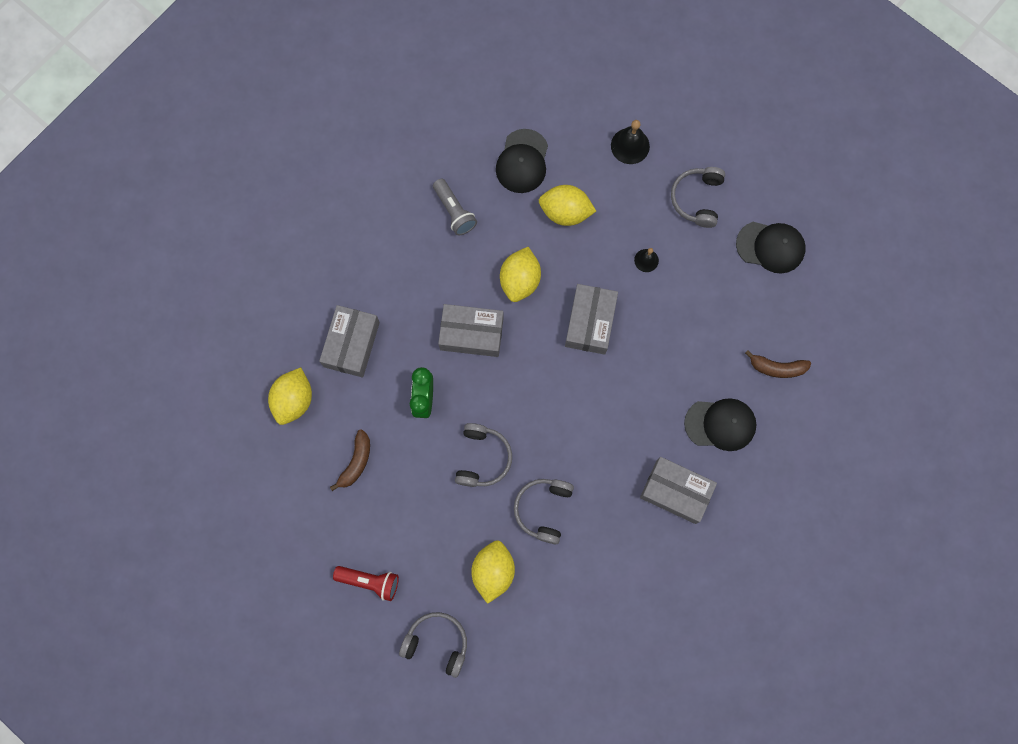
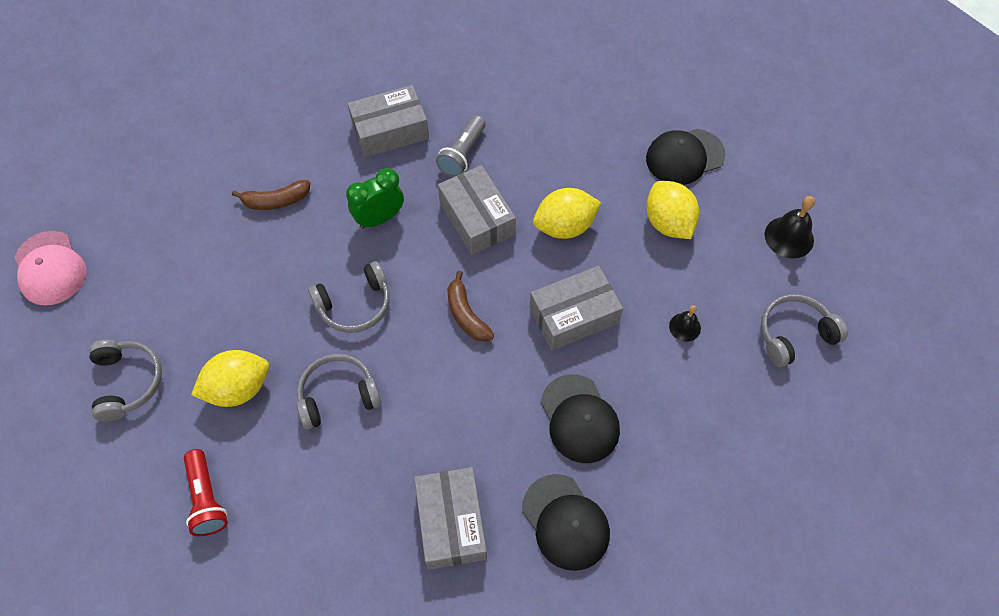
camera: 55 degrees right, 15 degrees down
(294, 400) = (303, 119): yellow lemon -> none
(300, 654) = (50, 268): none -> pink cap
(370, 581) = (160, 283): red flashlight -> red flashlight (206, 498)
(454, 211) = (585, 133): grey flashlight -> grey flashlight (462, 154)
(770, 247) = (812, 444): black cap -> black cap (579, 419)
(777, 368) = (681, 544): brown banana -> brown banana (466, 314)

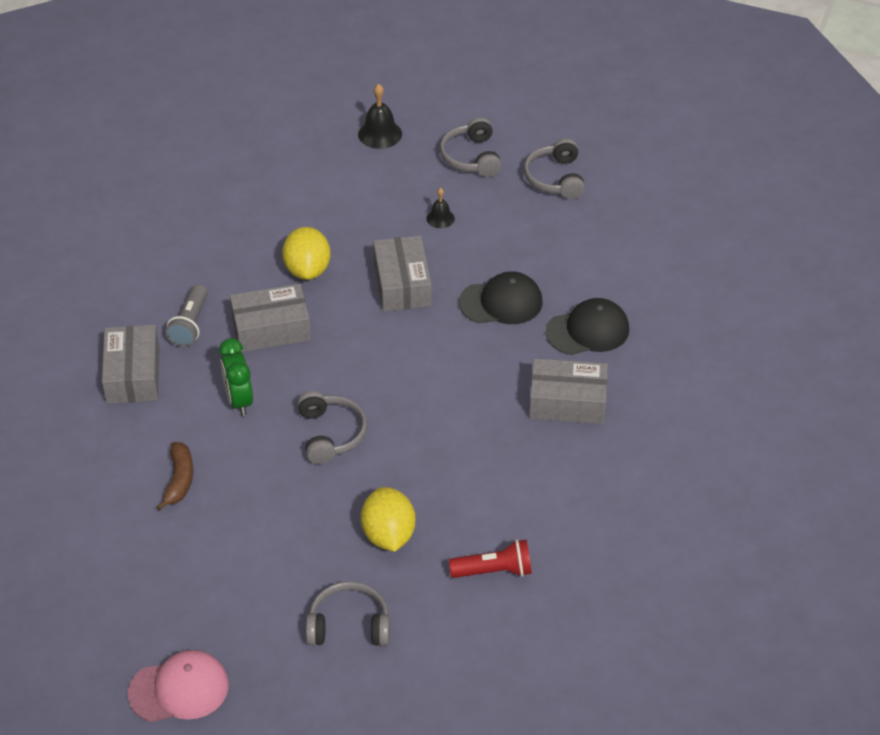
camera: 75 degrees left, 15 degrees down
(338, 396) = (423, 460): grey headphones -> grey headphones (555, 178)
(462, 154) = (190, 325): grey flashlight -> grey flashlight turned 60 degrees clockwise
(466, 314) = (373, 356): brown banana -> none
(668, 223) = (333, 202): yellow lemon -> none
(684, 157) = (268, 174): black cap -> none

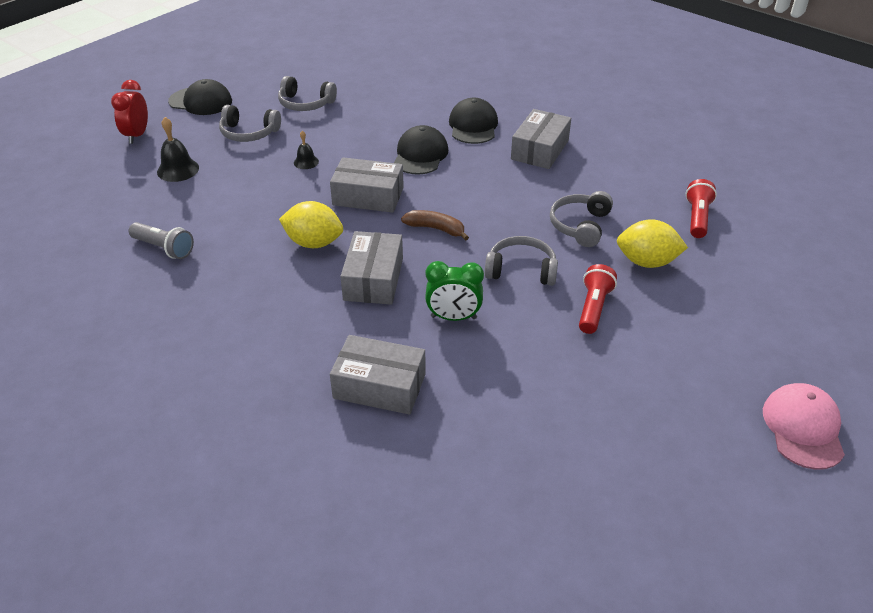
camera: 70 degrees left, 5 degrees down
(179, 480) = (539, 378): brown banana -> brown banana (436, 229)
(190, 325) = (334, 331): grey flashlight -> grey flashlight (164, 248)
(294, 503) = (593, 308): none -> red flashlight
(349, 625) = (740, 304): grey headphones -> grey headphones (580, 226)
(424, 82) = (137, 135): none -> red clock
(513, 99) = (200, 101): none -> black cap

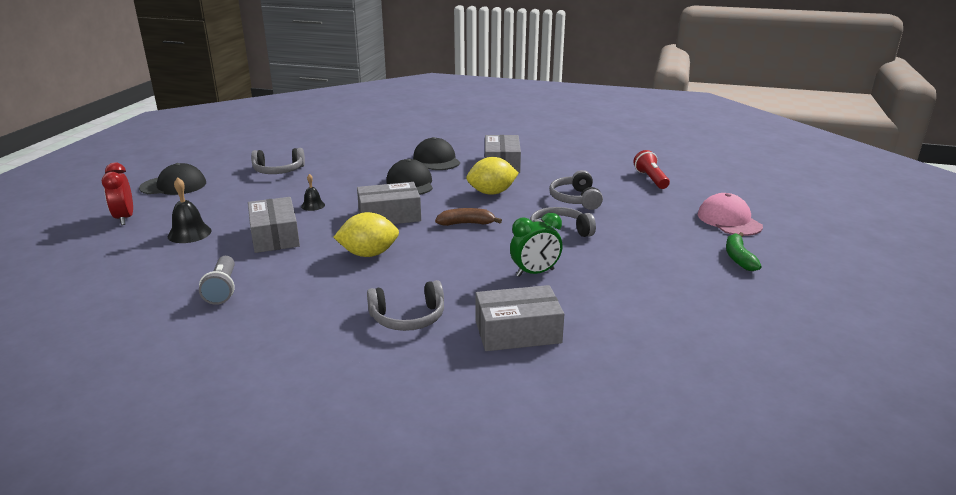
camera: 25 degrees left, 15 degrees down
(164, 248) = (222, 289): grey flashlight -> grey flashlight turned 75 degrees clockwise
(249, 133) = (241, 197): grey headphones -> grey headphones (408, 317)
(373, 279) = (444, 265): grey box -> grey box (275, 236)
(593, 308) = (634, 242): red flashlight -> none
(646, 262) = (643, 209): yellow lemon -> yellow lemon (492, 193)
(696, 368) = (738, 258): none -> green banana
(803, 428) = (840, 272): pink cap -> pink cap (729, 220)

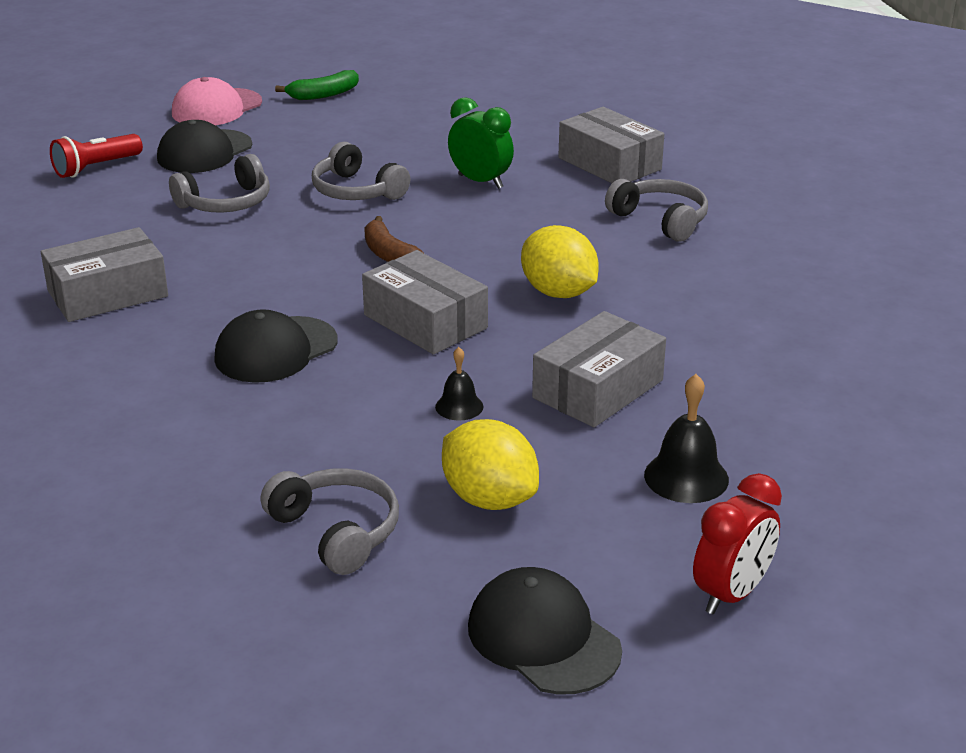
camera: 120 degrees left, 5 degrees up
(222, 289) = (769, 356): grey flashlight -> none
(436, 160) = (130, 364): black cap -> black cap (204, 152)
(492, 193) = (255, 267): yellow lemon -> yellow lemon (489, 499)

